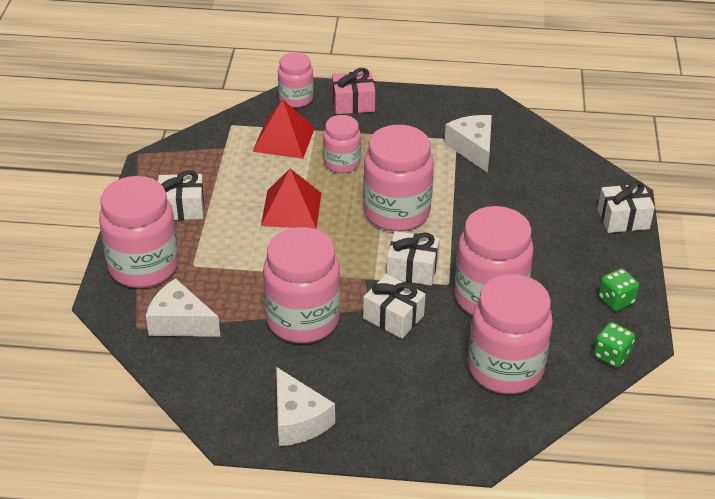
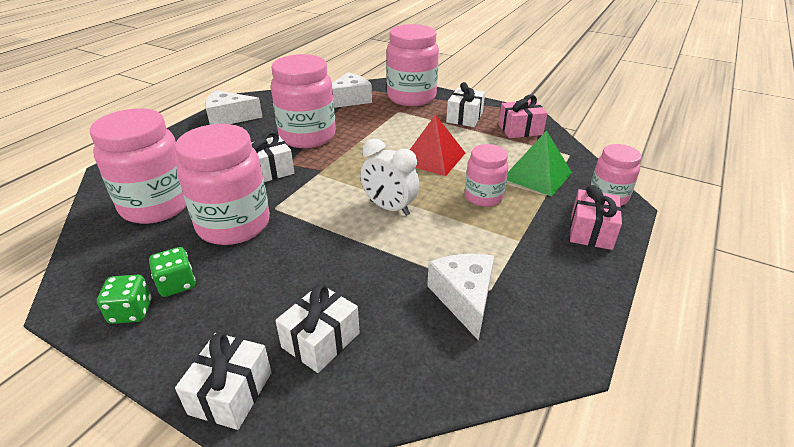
camera: 115 degrees right, 5 degrees down
(192, 162) = (520, 130): none -> pink gift
(284, 139) = (537, 175): red pyramid -> green pyramid
(396, 212) = (389, 208): pink jar -> white clock
(412, 269) = (310, 195): white gift -> white gift (320, 340)
(472, 148) = (464, 298): white cheese -> white cheese turned 105 degrees counterclockwise
(611, 355) = (83, 273): green dice -> green dice (177, 284)

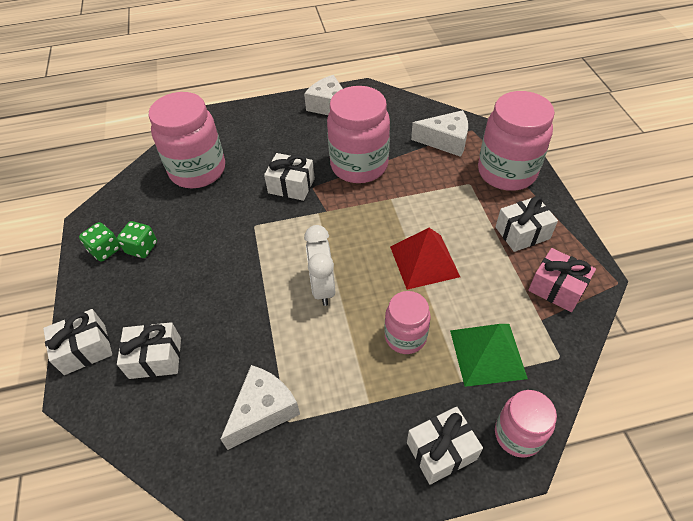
camera: 50 degrees right, 15 degrees up
(234, 225) = (216, 222): pink jar -> none
(591, 231) = (441, 451): pink gift -> white gift

